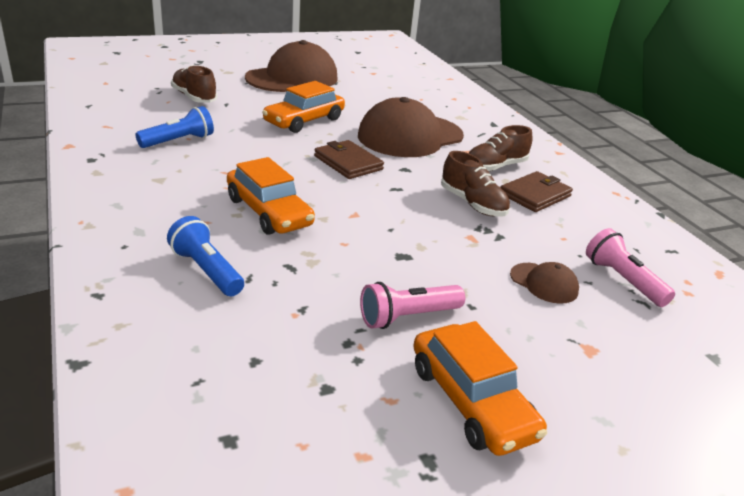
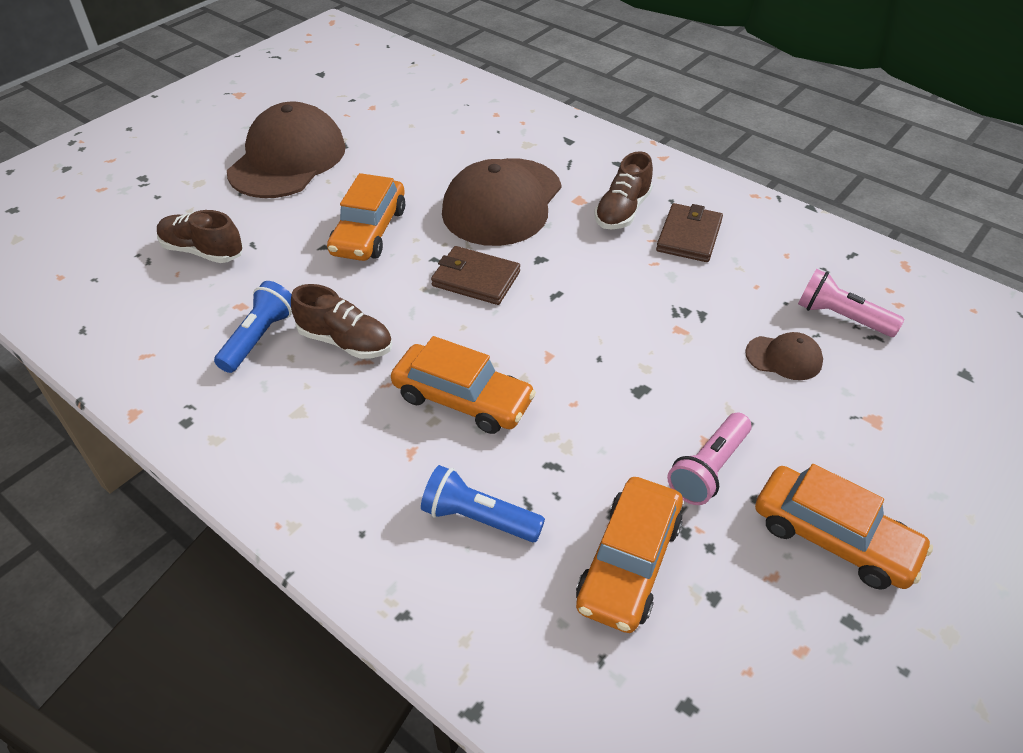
camera: 25 degrees left, 15 degrees up
(283, 339) = (628, 563): none -> orange car
(472, 204) = (644, 280): brown shoe -> brown shoe (345, 341)

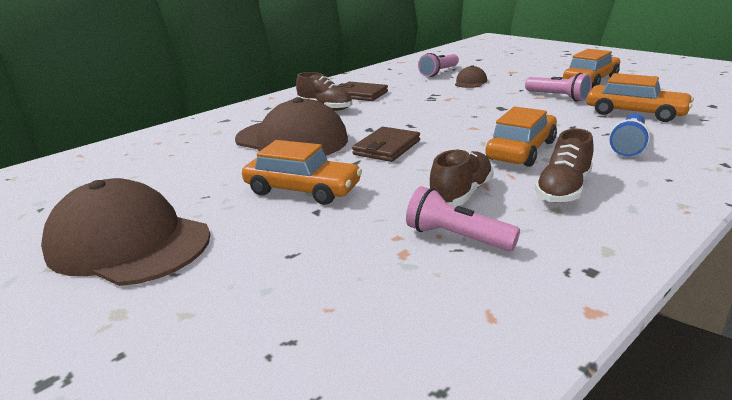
camera: 80 degrees left, 20 degrees down
(203, 251) = (289, 291): brown shoe -> brown shoe (563, 189)
(259, 338) = (456, 237): blue flashlight -> pink flashlight

